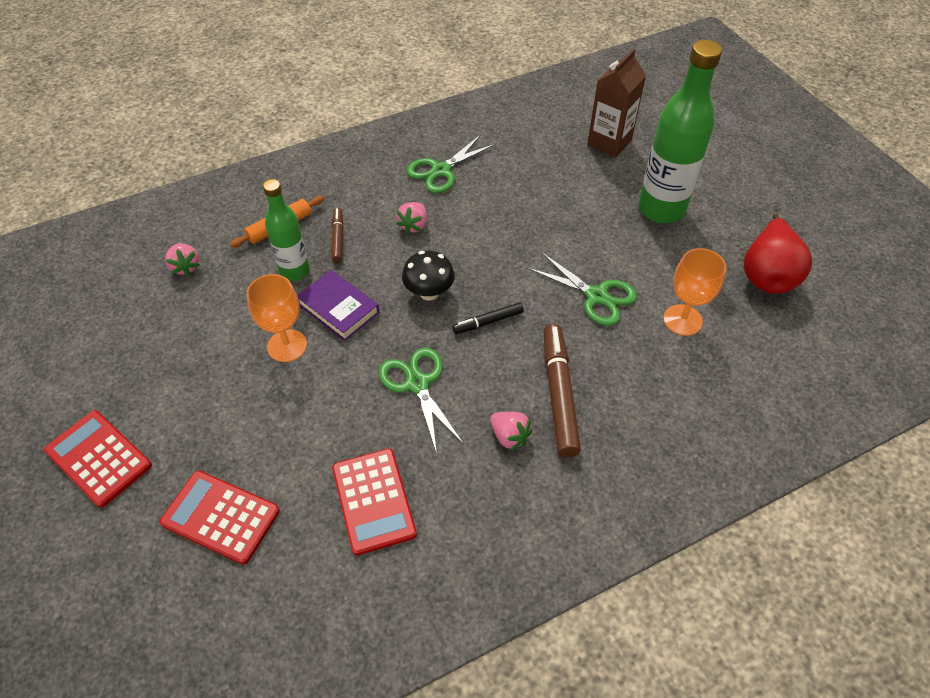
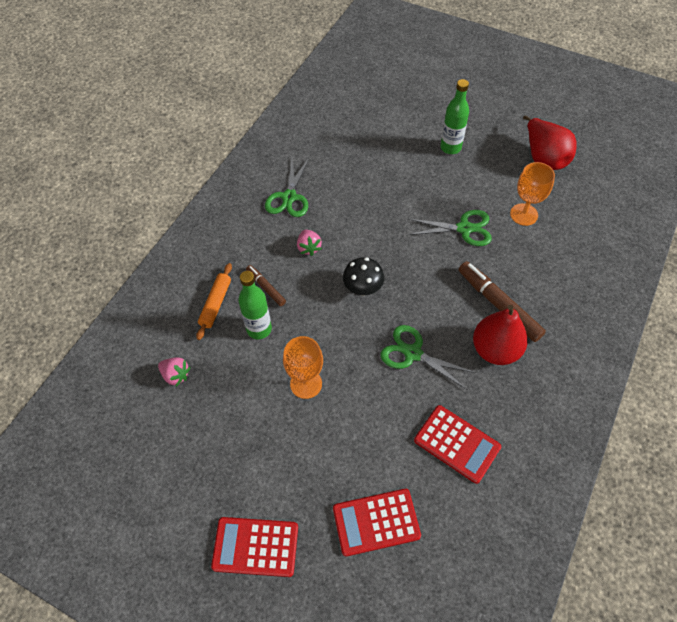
camera: 35 degrees left, 5 degrees up
(338, 308) = (315, 336): purple book -> none
(488, 322) = (417, 285): black marker -> none
(509, 436) = (495, 350): pink strawberry -> red pear
(609, 142) = (379, 117): brown carton -> none
(661, 209) = (450, 148): green bottle -> green bottle, size x0.60

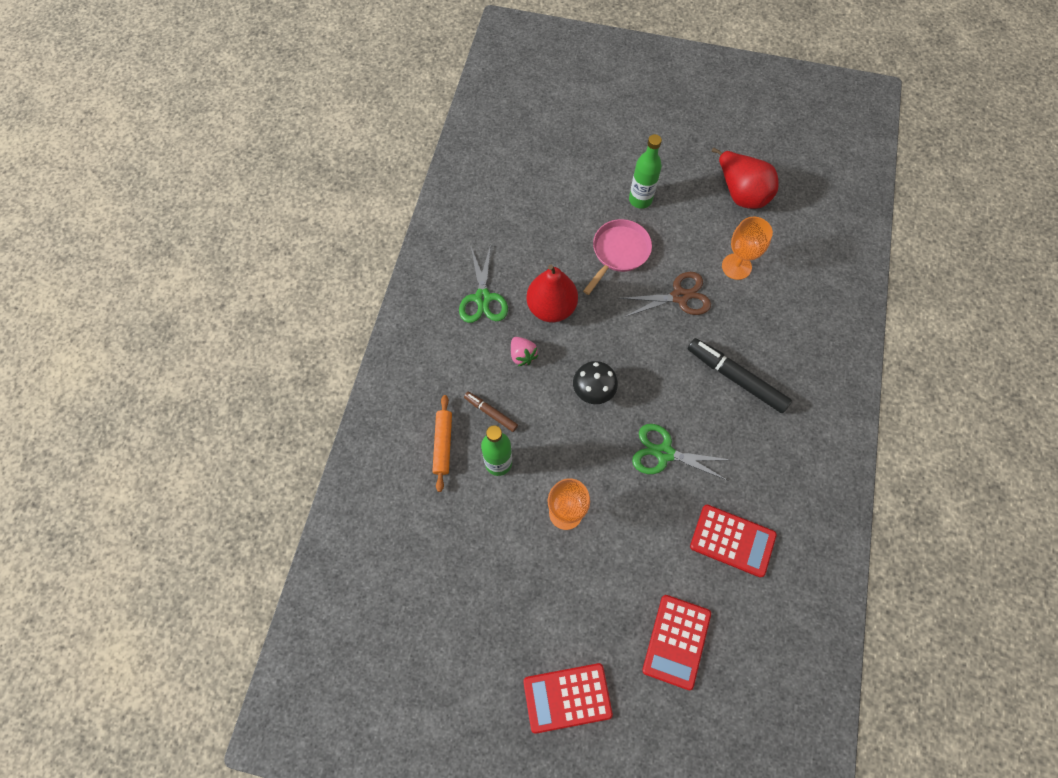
camera: 15 degrees left, 10 degrees up
(176, 375) = (427, 536): pink strawberry -> none
(376, 522) = (676, 641): red calculator -> red calculator turned 45 degrees counterclockwise
(419, 184) = (618, 252): none -> pink pan
(464, 228) = (679, 296): green scissors -> brown scissors
(495, 350) = (745, 429): red pear -> red pear (551, 307)
(498, 305) = (736, 378): brown marker -> black marker

